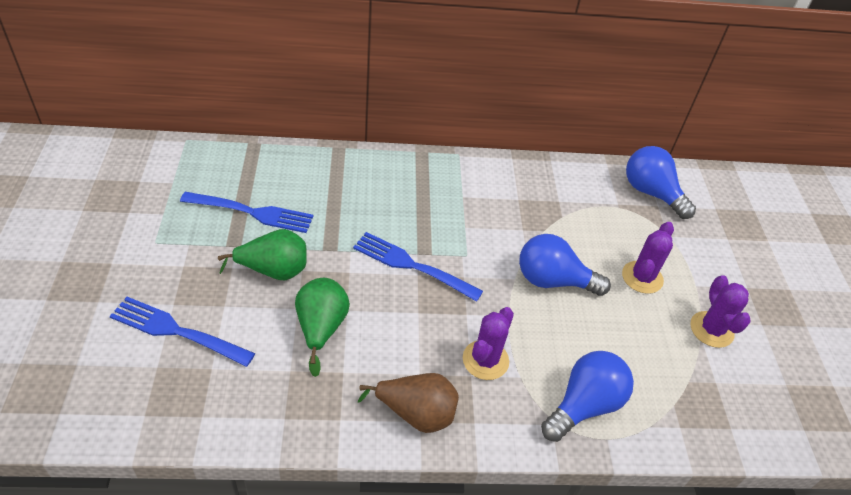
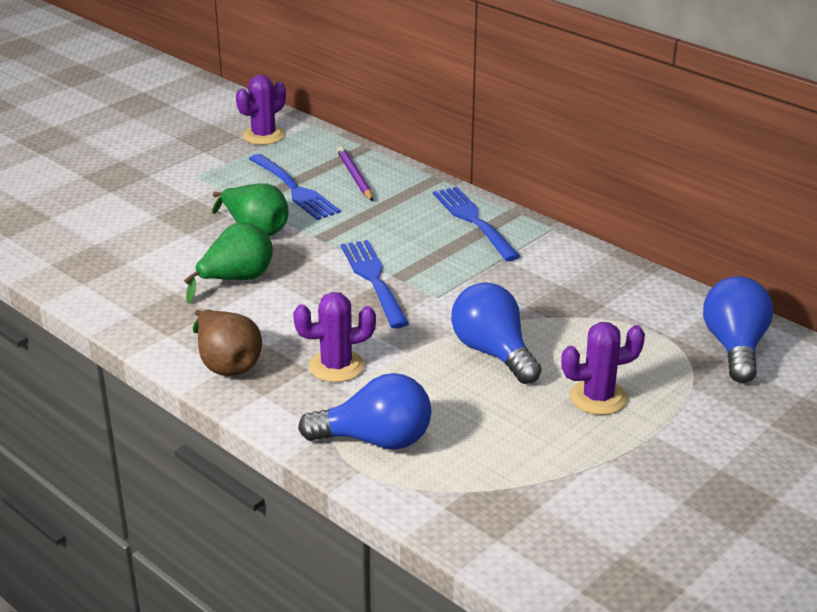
camera: 50 degrees right, 15 degrees down
(178, 331) = (136, 232): blue fork -> blue fork (474, 221)
(281, 176) = (355, 177): none -> purple pencil
(711, 329) = (609, 471): purple cactus -> purple cactus (263, 136)

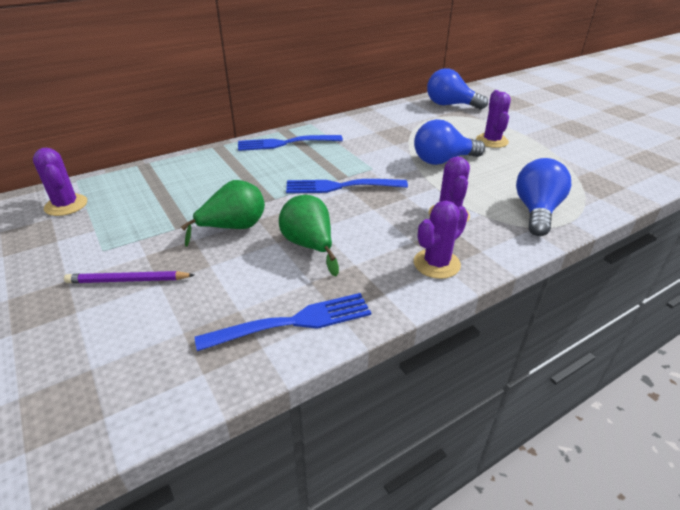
camera: 75 degrees left, 5 degrees up
(226, 364) = (436, 264): brown pear -> purple cactus
(293, 189) = (179, 202): blue fork -> blue fork (292, 323)
(355, 177) = (185, 174): purple pencil -> purple pencil (128, 280)

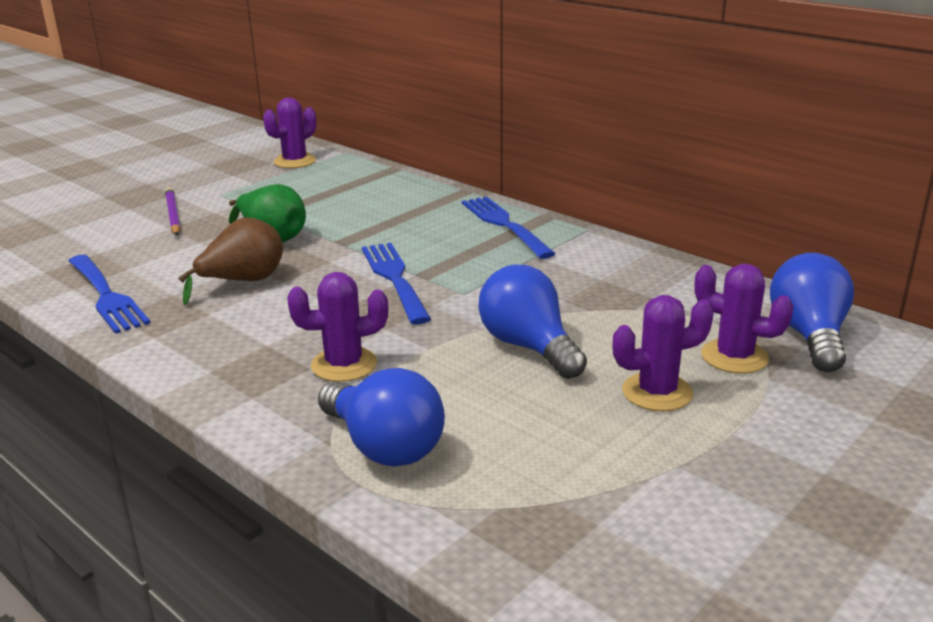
camera: 75 degrees right, 10 degrees down
(309, 246) = (243, 282): green pear -> brown pear
(436, 264) = (215, 364): purple cactus -> purple cactus (734, 357)
(536, 211) = (384, 446): blue light bulb -> blue light bulb turned 45 degrees clockwise

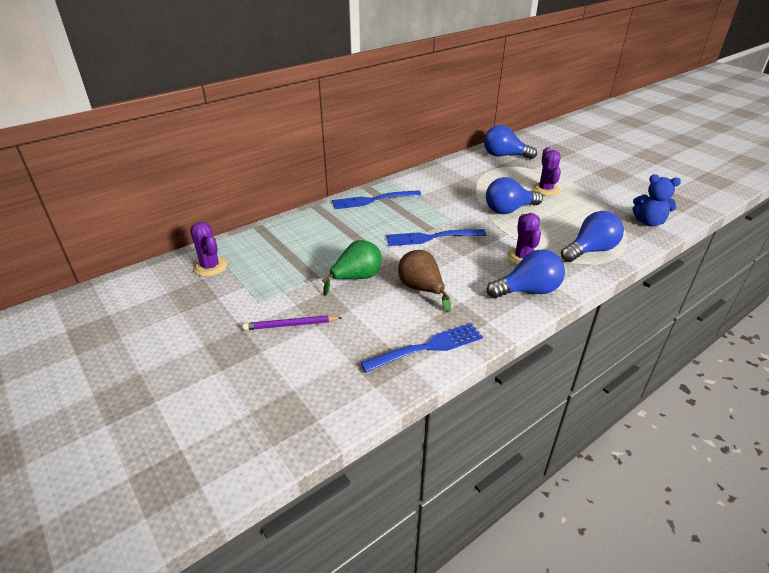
camera: 80 degrees left, 10 degrees up
(234, 370) = (528, 291): none -> blue light bulb
(556, 557) = (649, 222): none -> blue teddy bear
(734, 357) = (519, 171): purple cactus -> none

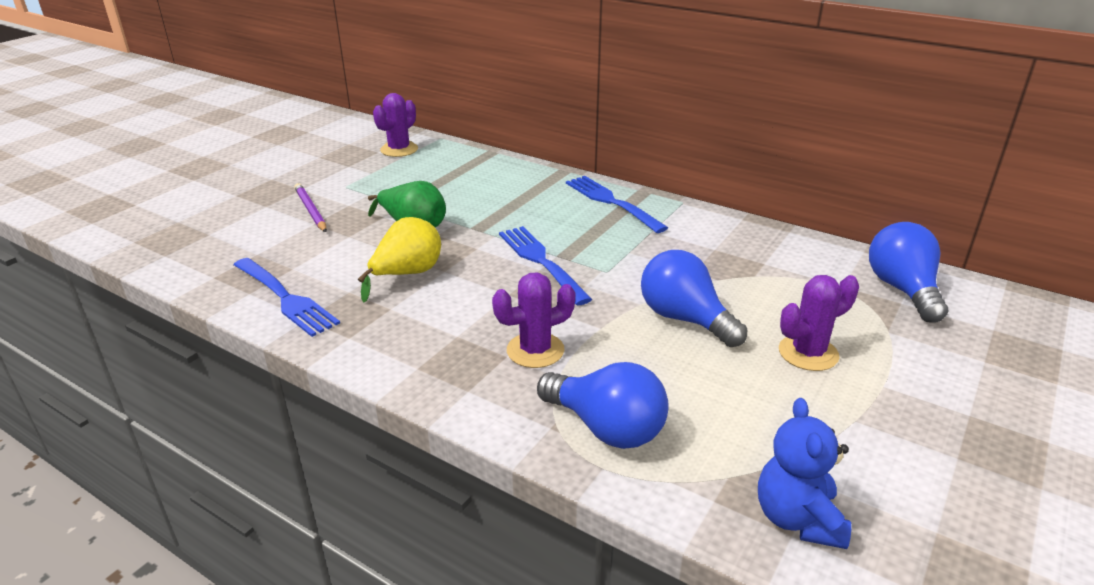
camera: 70 degrees right, 5 degrees down
(421, 289) = (407, 274): brown pear -> yellow pear
(528, 291) = (439, 365): blue light bulb -> none

